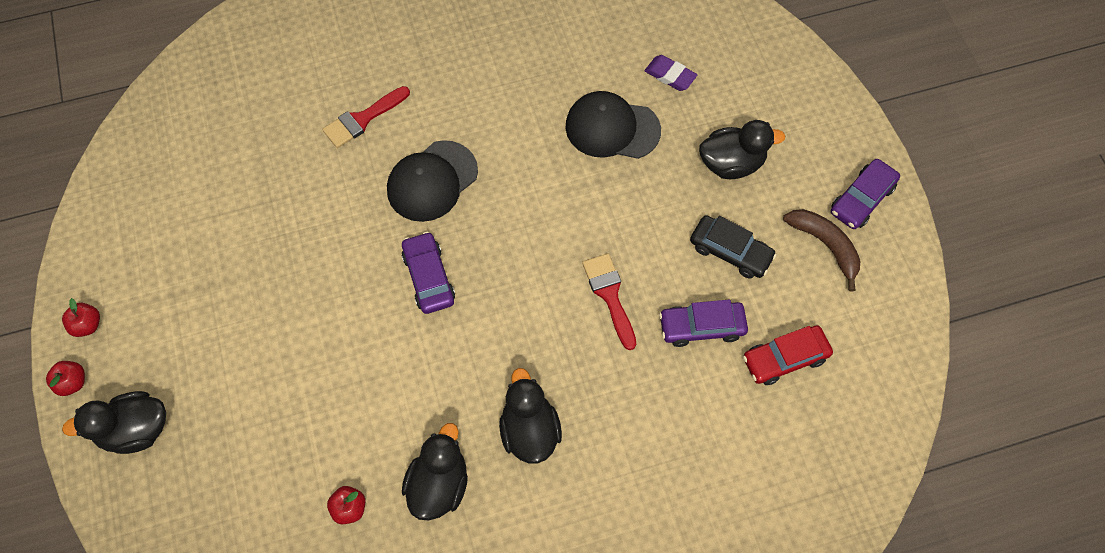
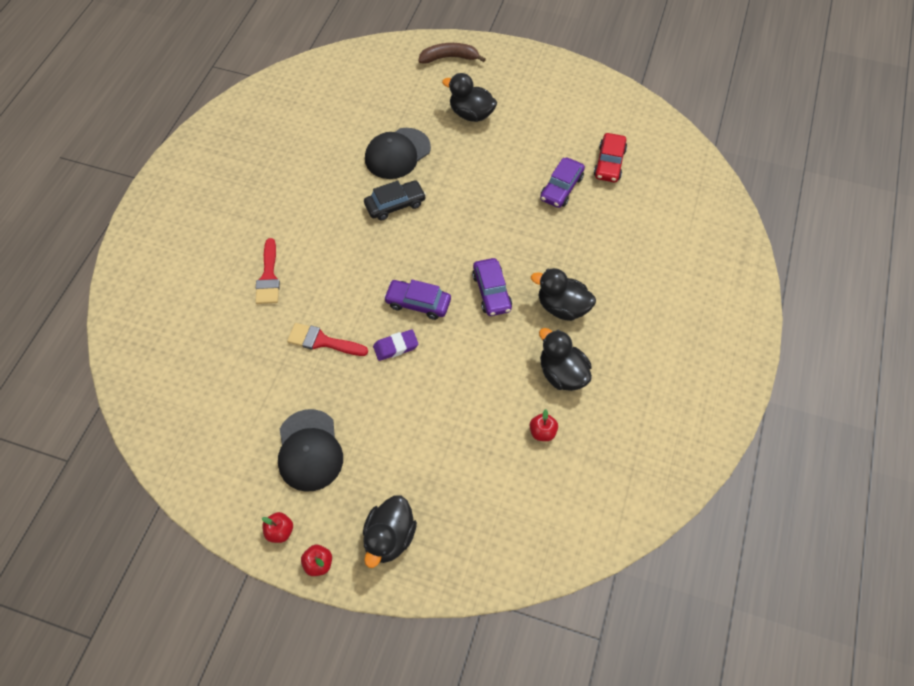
camera: 55 degrees left, 5 degrees down
(432, 181) = (350, 264): black cap -> black cap (309, 450)
(609, 295) = (506, 218): red brush -> red brush (322, 341)
(670, 75) = (387, 106): purple eraser -> purple eraser (396, 347)
(730, 251) = (526, 147): black car -> black car (395, 205)
(731, 163) = (471, 114): black duck -> black duck turned 90 degrees counterclockwise
(825, 246) = (557, 105): brown banana -> brown banana (449, 58)
(861, 199) = (542, 74): purple car -> purple car (491, 292)

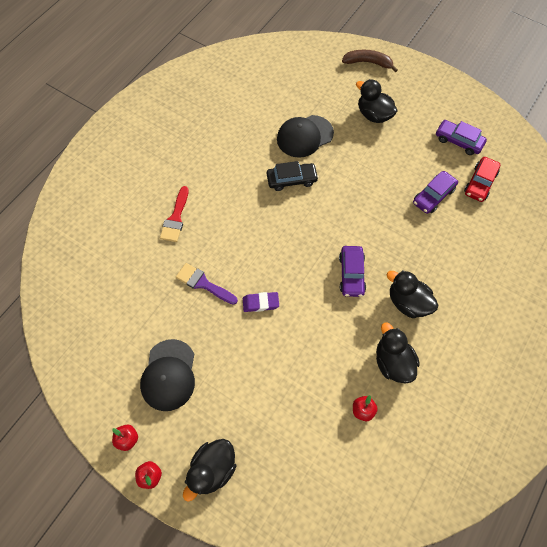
camera: 15 degrees right, 5 degrees up
(322, 341) = (203, 283): red brush -> purple brush
(418, 303) = (288, 269): purple car -> purple car (458, 141)

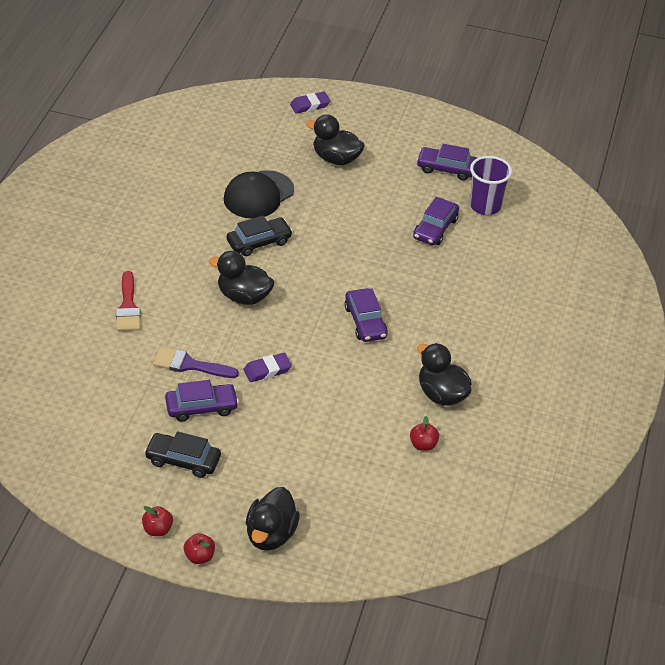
camera: 20 degrees left, 20 degrees down
(169, 375) = (183, 460): black cap -> black car
(199, 326) = (201, 407): none -> purple car
(368, 63) = (310, 105): brown banana -> purple eraser
(407, 302) = (440, 336): black duck -> black duck (243, 296)
(480, 183) = (485, 206): red car -> purple cup

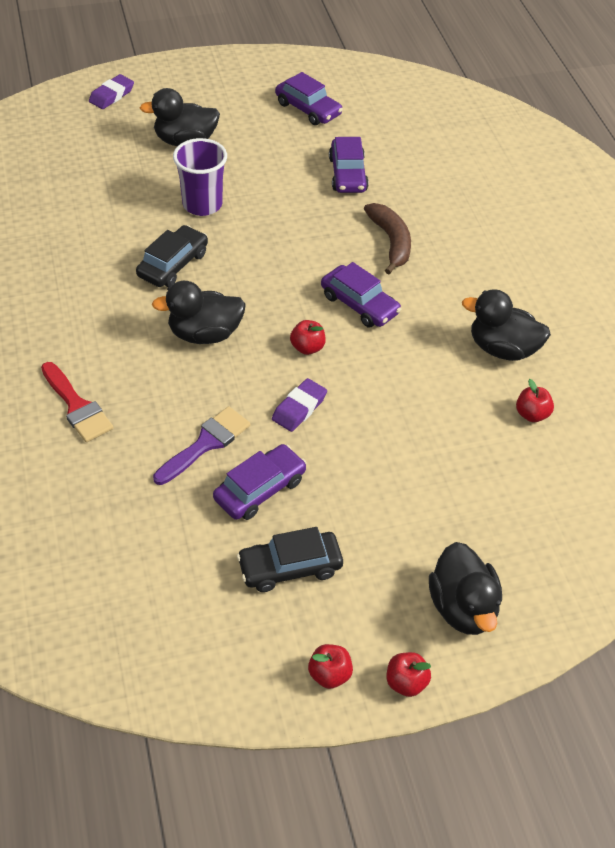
camera: 30 degrees left, 5 degrees up
(190, 365) = (206, 444): purple brush -> purple brush turned 150 degrees clockwise
(258, 195) = (131, 212): black cap -> none
(305, 334) = (307, 348): none -> red apple
(425, 289) = (391, 242): none -> brown banana
(446, 169) = (308, 109): purple car -> purple car turned 120 degrees counterclockwise
(485, 206) = (377, 132): purple cup -> purple cup (202, 204)

